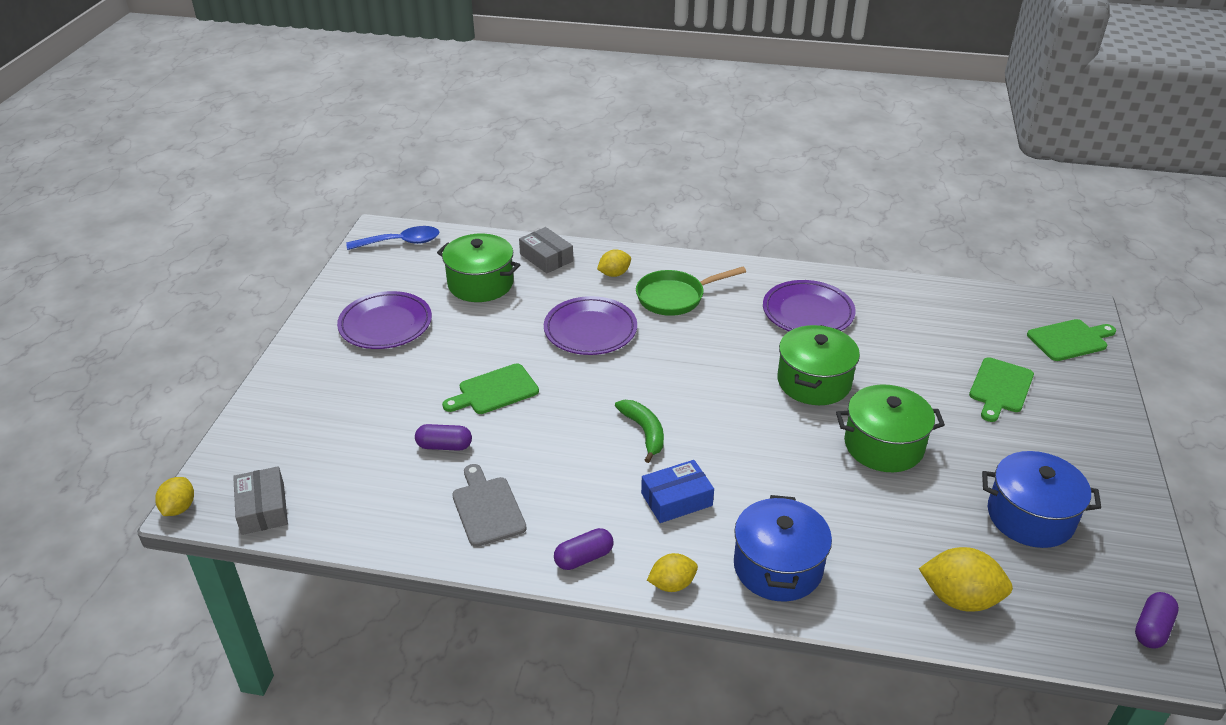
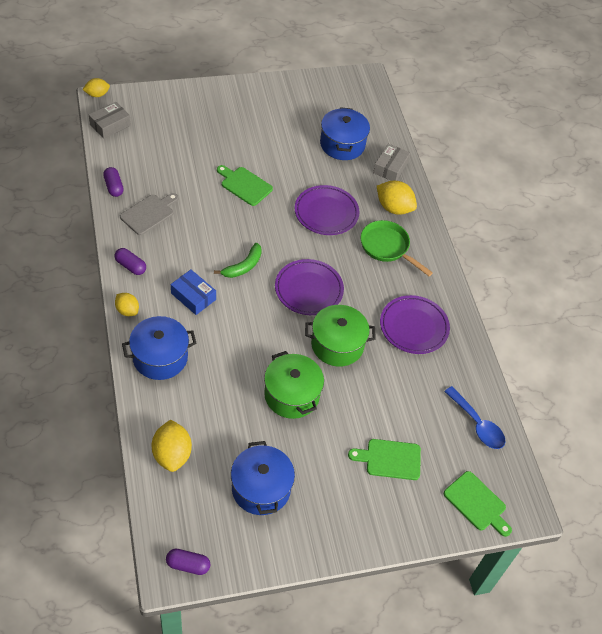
camera: 60 degrees right, 15 degrees up
(385, 325) = (277, 115): purple plate -> purple plate (308, 289)
(401, 242) = (362, 92): blue spoon -> blue spoon (477, 424)
(444, 446) = (188, 179): purple capsule -> purple capsule (114, 187)
(480, 284) = (342, 144): green pot -> blue pot
(614, 274) = (394, 208): yellow lemon -> yellow lemon, size x1.63

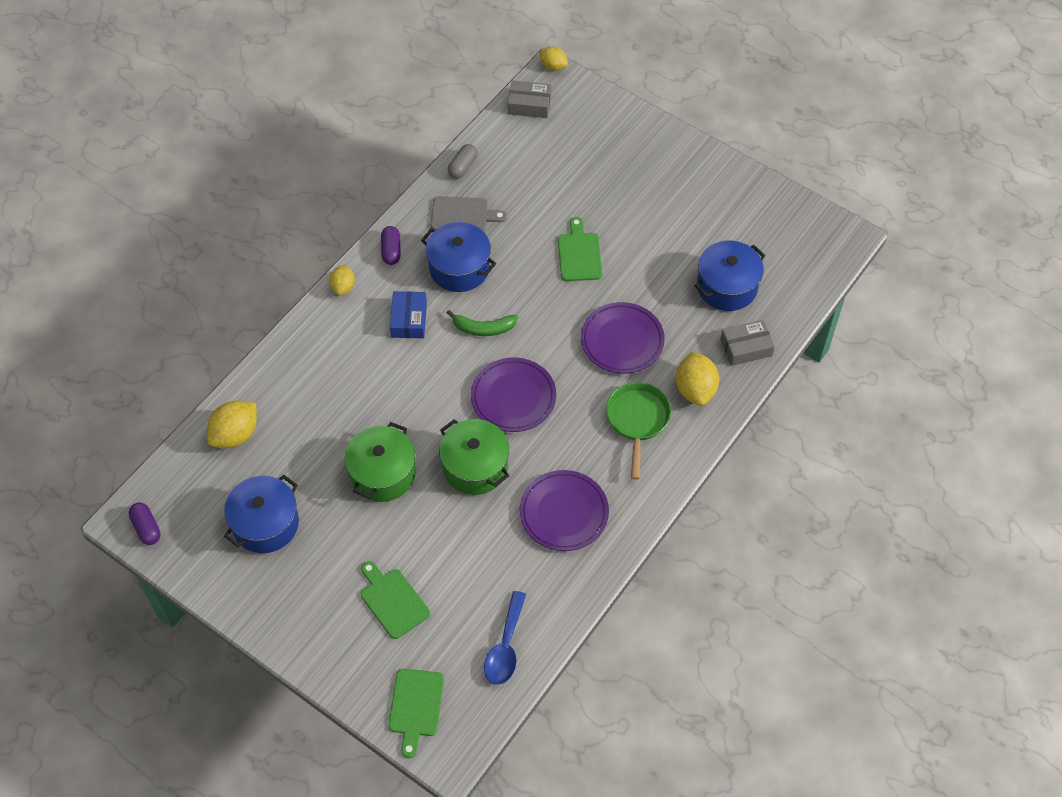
camera: 55 degrees right, 5 degrees up
(114, 187) = (463, 167): purple capsule -> grey capsule
(160, 357) = (320, 348): blue pot -> blue pot (459, 268)

